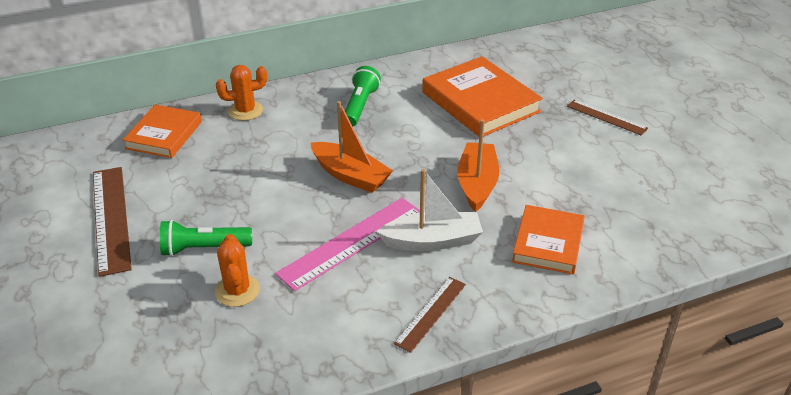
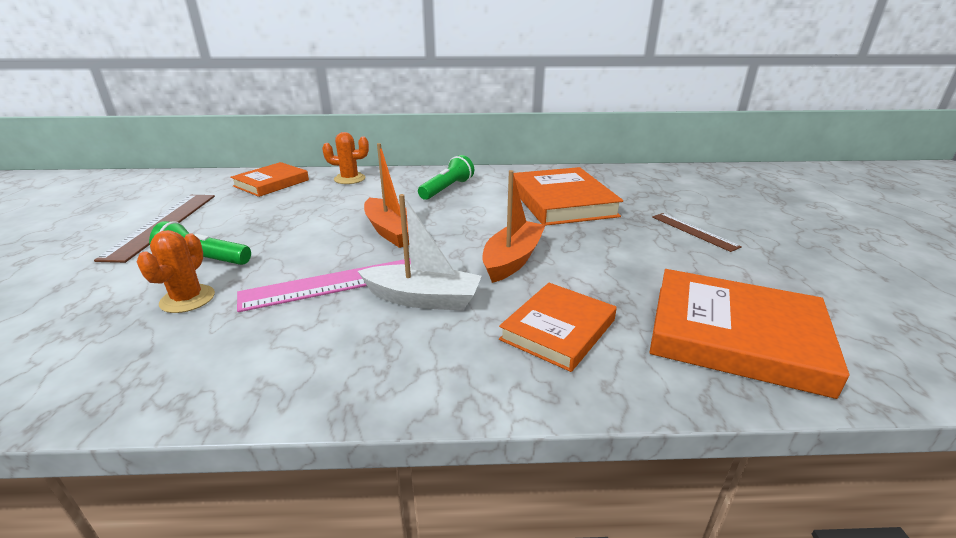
camera: 20 degrees right, 10 degrees down
(430, 313) = (356, 371): brown ruler -> none
(666, 218) = (735, 336): none -> orange book

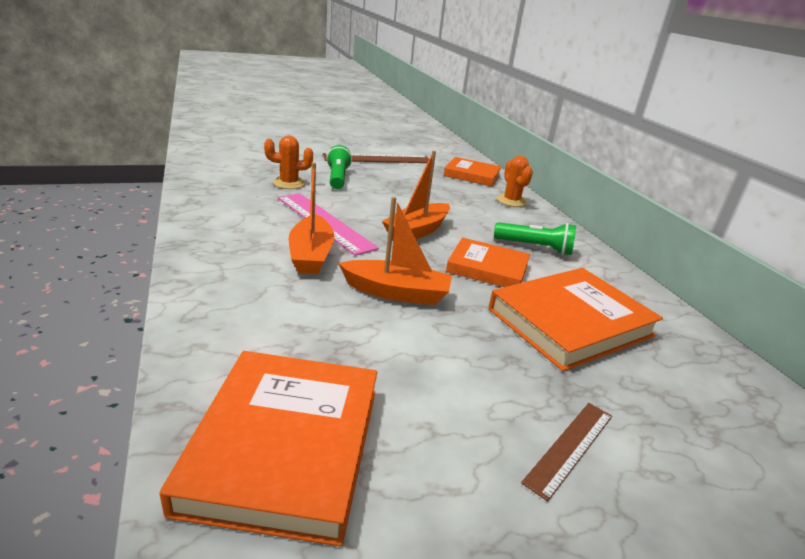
camera: 70 degrees right, 0 degrees up
(423, 299) = (311, 255): white boat -> orange boat
(558, 330) = (278, 320): orange book -> orange book (487, 268)

